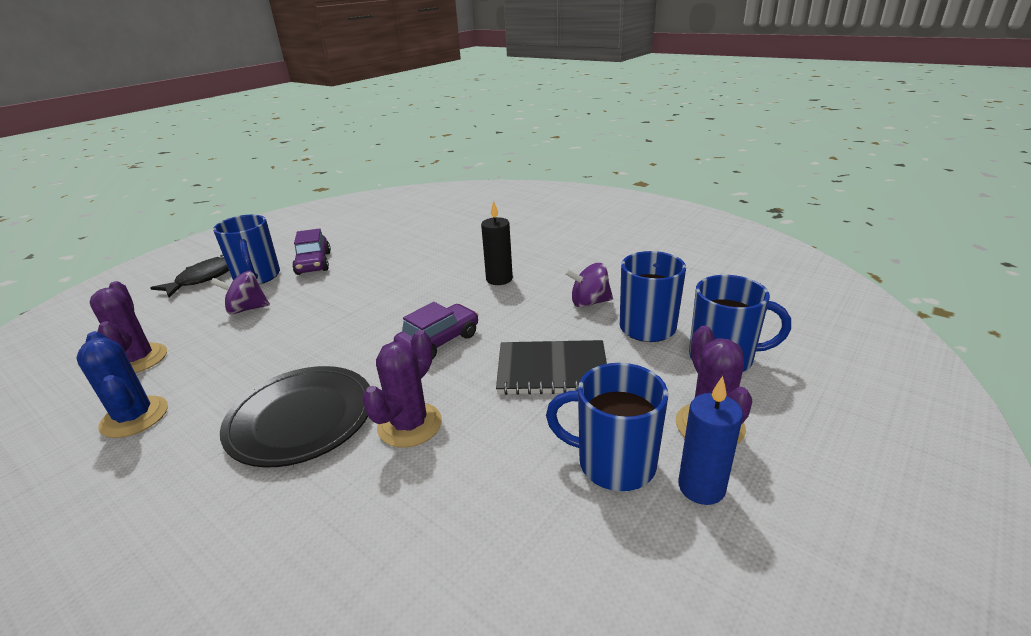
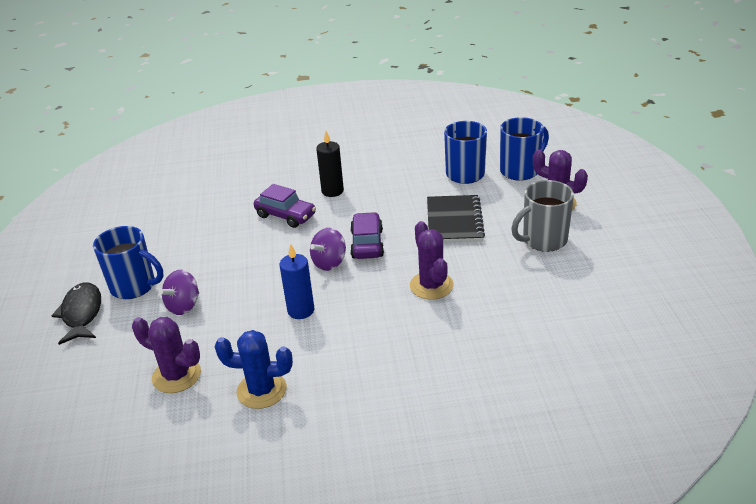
camera: 45 degrees left, 5 degrees up
(301, 419) = (369, 321): black plate -> none
(314, 263) = (161, 253): purple car -> purple car (286, 215)
(552, 370) = (454, 221): black notebook -> black notebook turned 45 degrees counterclockwise
(589, 302) = (413, 177): purple spinning top -> purple spinning top (329, 263)
(614, 463) = (543, 240): blue mug -> grey mug
(701, 487) = (585, 227): blue candle -> blue candle (301, 310)

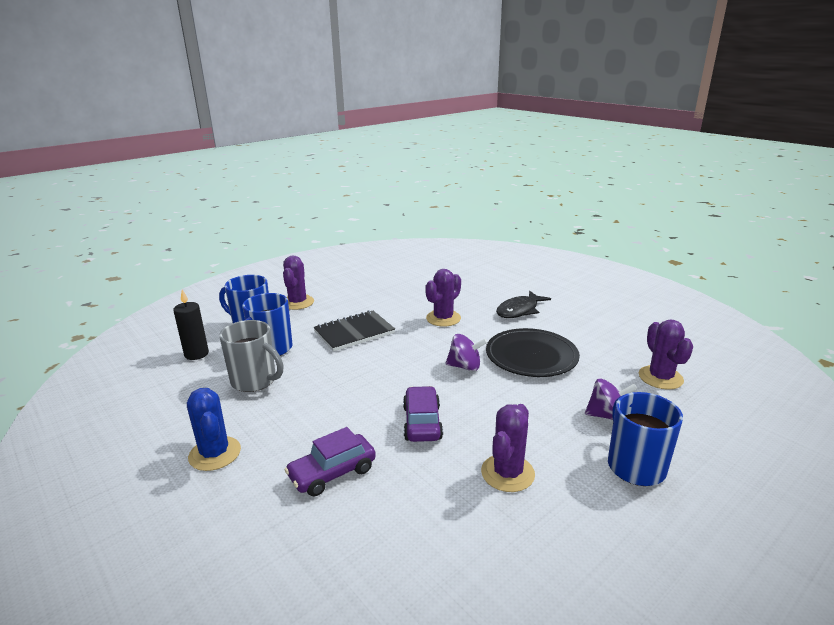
camera: 125 degrees left, 10 degrees down
(81, 313) = (711, 478): black fish -> black fish (519, 310)
(200, 231) = (507, 473): none -> purple cactus
(261, 390) = (613, 340): blue cactus -> blue cactus (215, 453)
(301, 310) = (531, 356): blue candle -> black plate
(332, 191) = (352, 412): black candle -> black candle (196, 354)
(367, 244) = (421, 359): purple car -> purple car (332, 473)
(543, 240) = (352, 297): grey mug -> grey mug (255, 381)

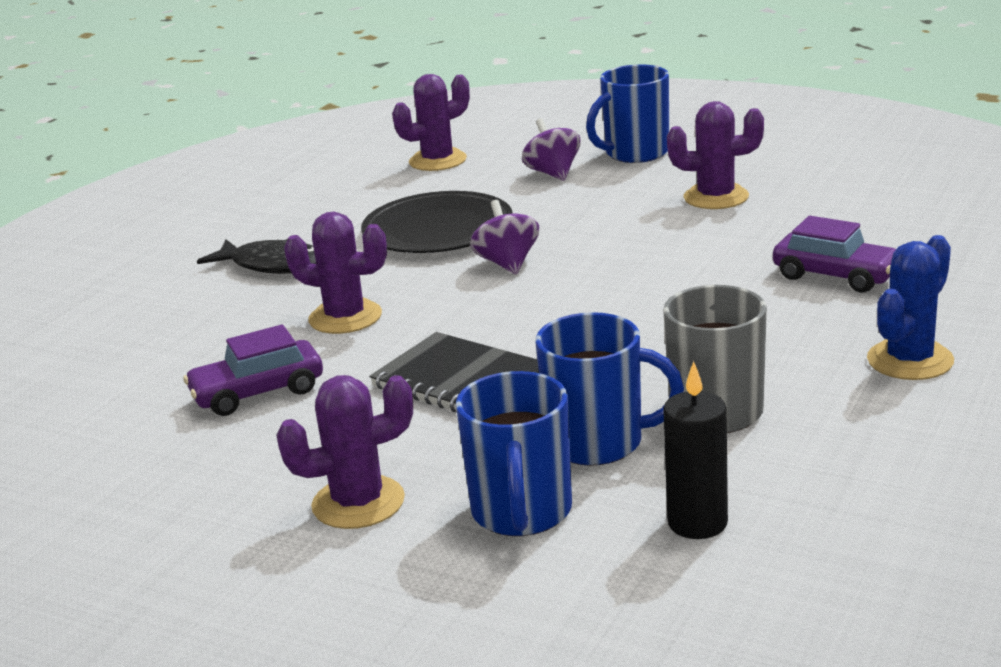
camera: 110 degrees left, 0 degrees up
(422, 422) = (677, 256): purple car -> purple car (258, 393)

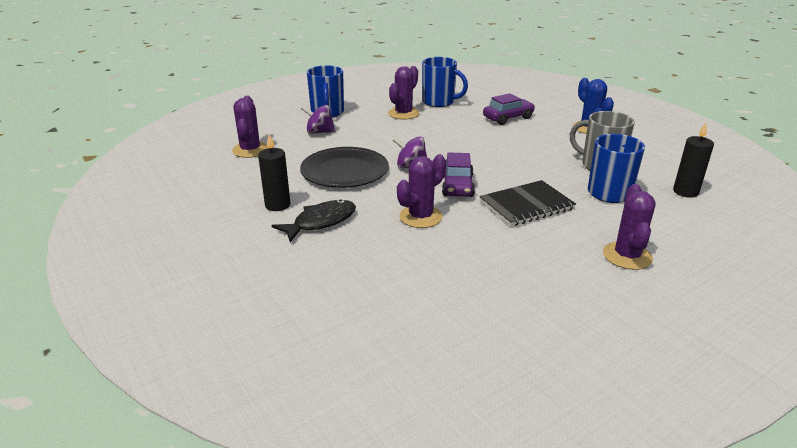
camera: 65 degrees left, 5 degrees up
(258, 393) = (485, 259): purple car -> purple car (457, 186)
(296, 229) = (277, 205): none -> black candle
(521, 512) = (658, 221): blue mug -> blue mug (439, 102)

